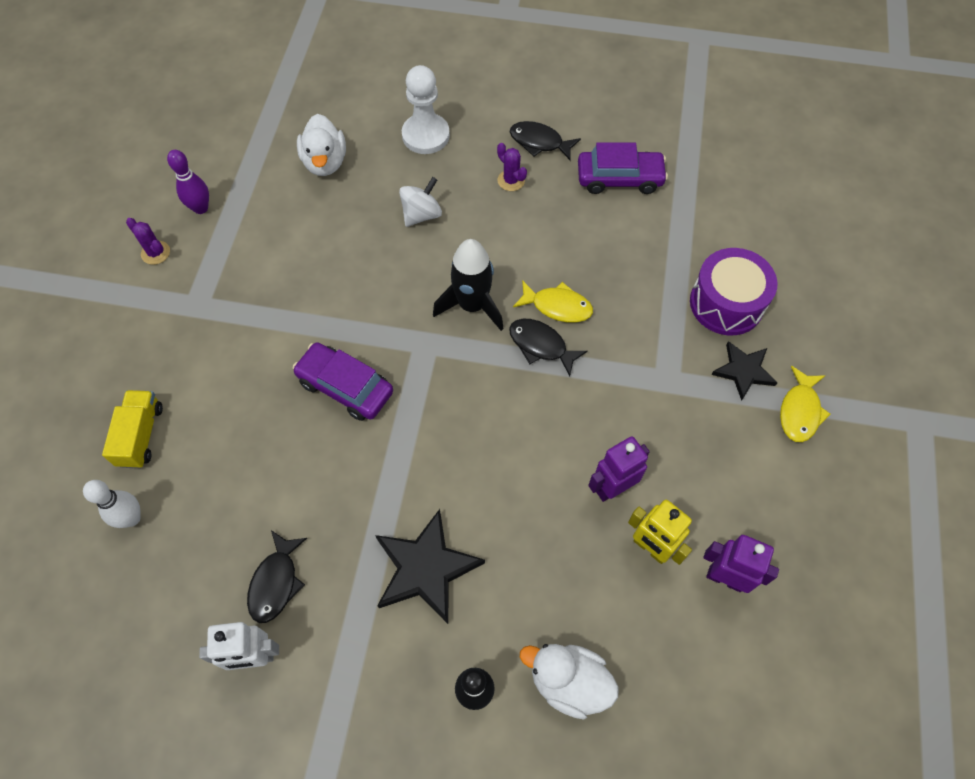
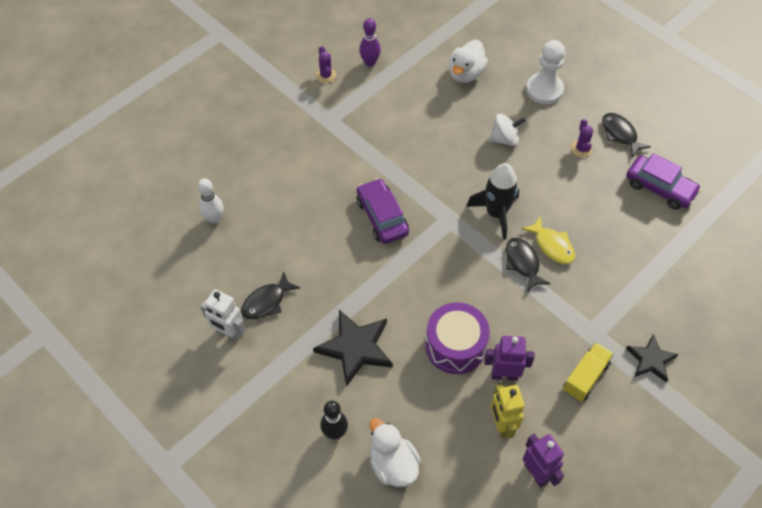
camera: 35 degrees right, 5 degrees down
(140, 435) = (248, 176): yellow truck -> yellow truck (585, 377)
(726, 303) = (673, 310): purple drum -> purple drum (455, 346)
(800, 411) = (671, 408): yellow fish -> none

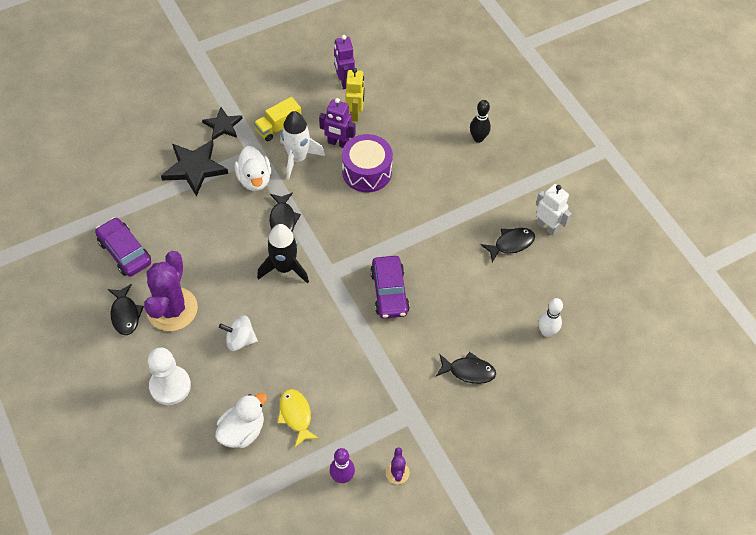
camera: 165 degrees left, 0 degrees up
(284, 165) = (468, 371): none -> black fish
(355, 348) = (446, 190): black star -> black star (194, 168)
(393, 464) = (442, 110): white duck -> white duck (254, 179)
(542, 341) = (297, 158): none -> white rocket
(552, 245) = (250, 227): yellow fish -> yellow fish (296, 415)
(581, 149) = (172, 309): purple cactus -> purple cactus, size x2.30

